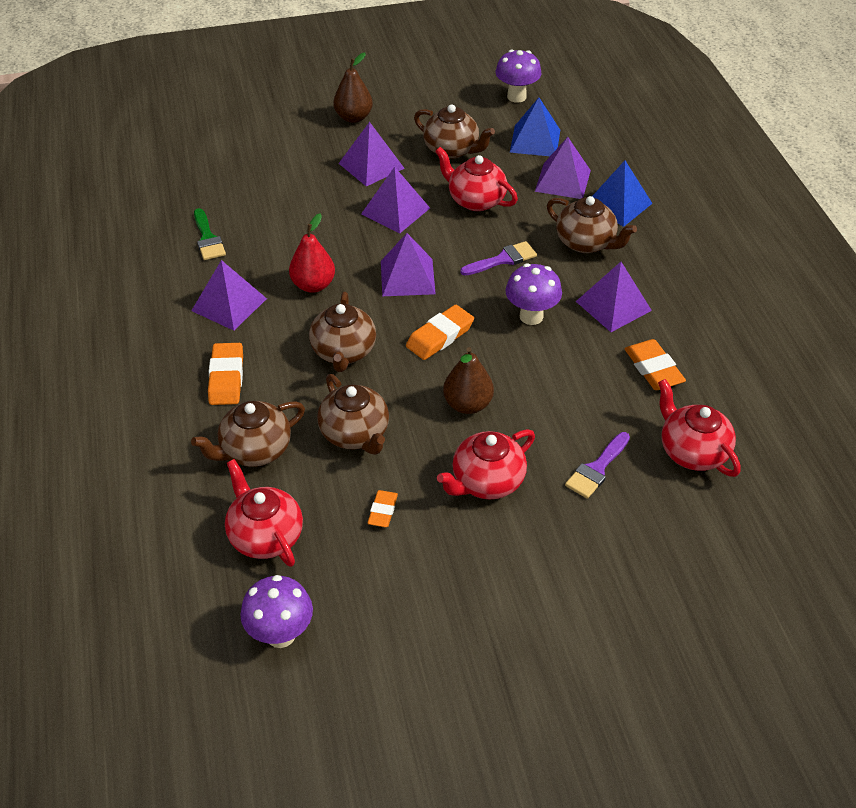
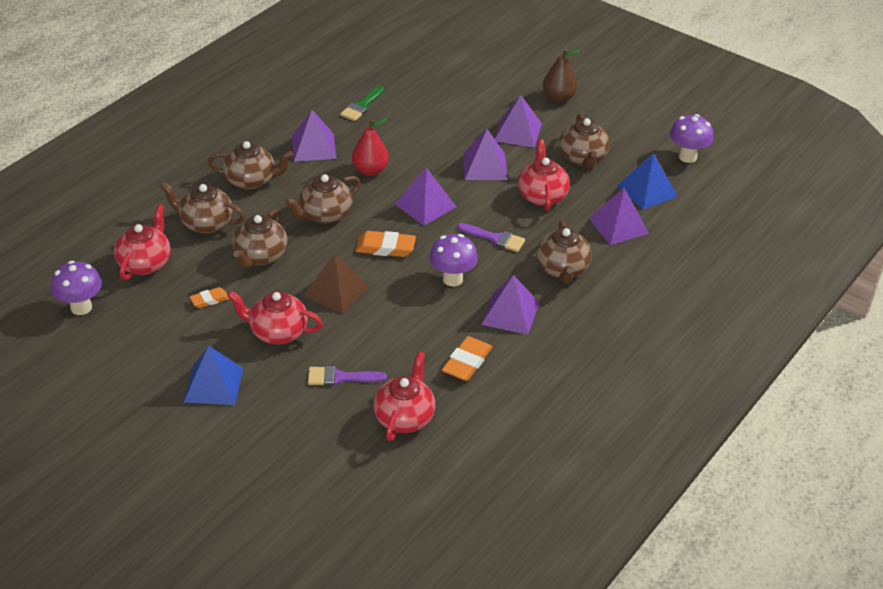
camera: 50 degrees right, 5 degrees down
(226, 378) = (251, 180): orange eraser -> brown teapot
(467, 404) = (336, 291): brown pear -> brown pyramid
(618, 204) = (627, 265): blue pyramid -> blue pyramid (214, 385)

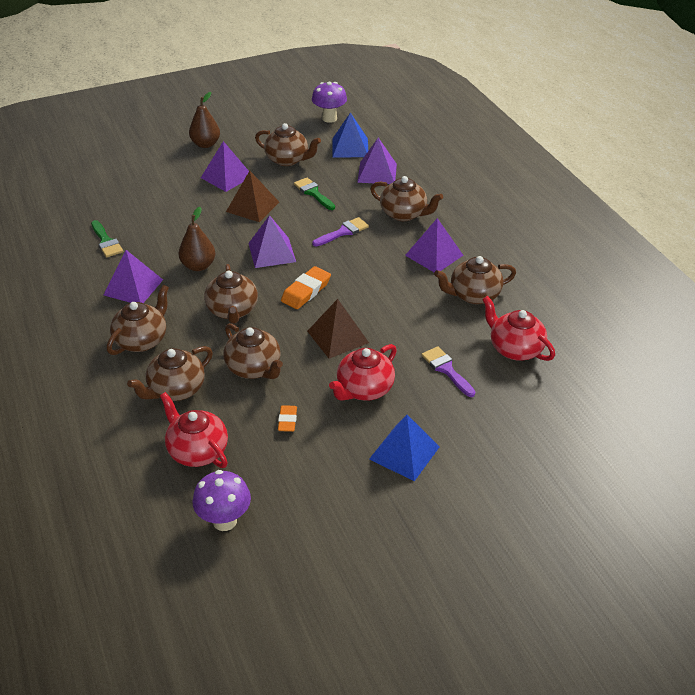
camera: 60 degrees left, 0 degrees up
(340, 377) = (446, 369): purple brush -> purple brush turned 120 degrees clockwise
(370, 170) = (198, 266): red pear -> brown pear
(452, 279) = (373, 269): purple mushroom -> none
(467, 362) = (473, 295): orange eraser -> brown teapot
(485, 166) = (252, 206): purple pyramid -> brown pyramid
(542, 195) = (313, 193): red teapot -> green brush

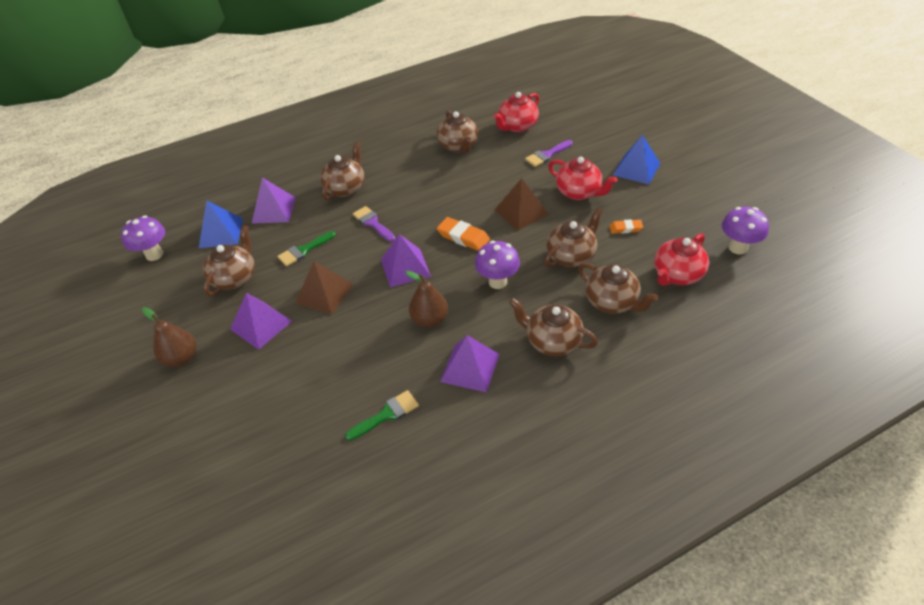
camera: 90 degrees left, 5 degrees up
(232, 311) = (497, 282): brown teapot -> purple mushroom
(434, 255) = (407, 168): purple pyramid -> none

